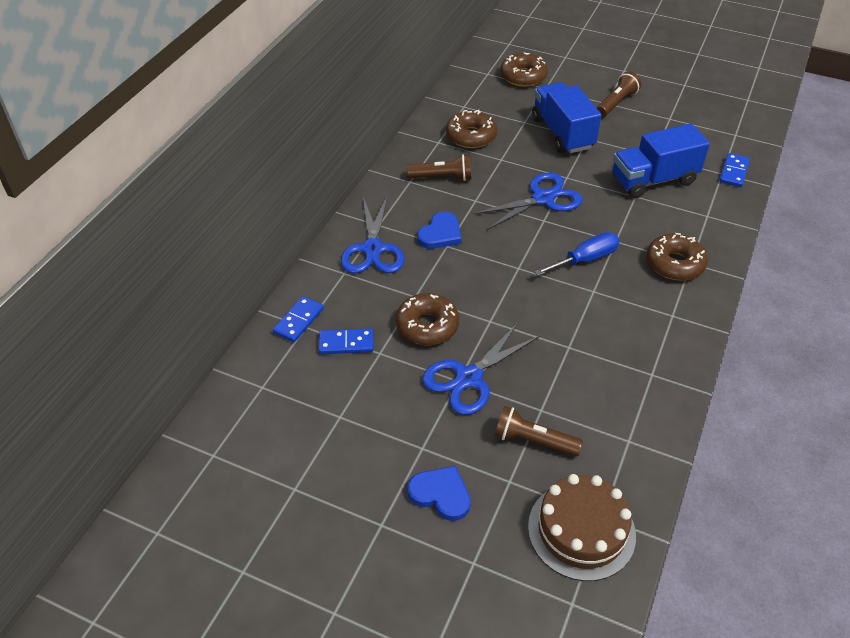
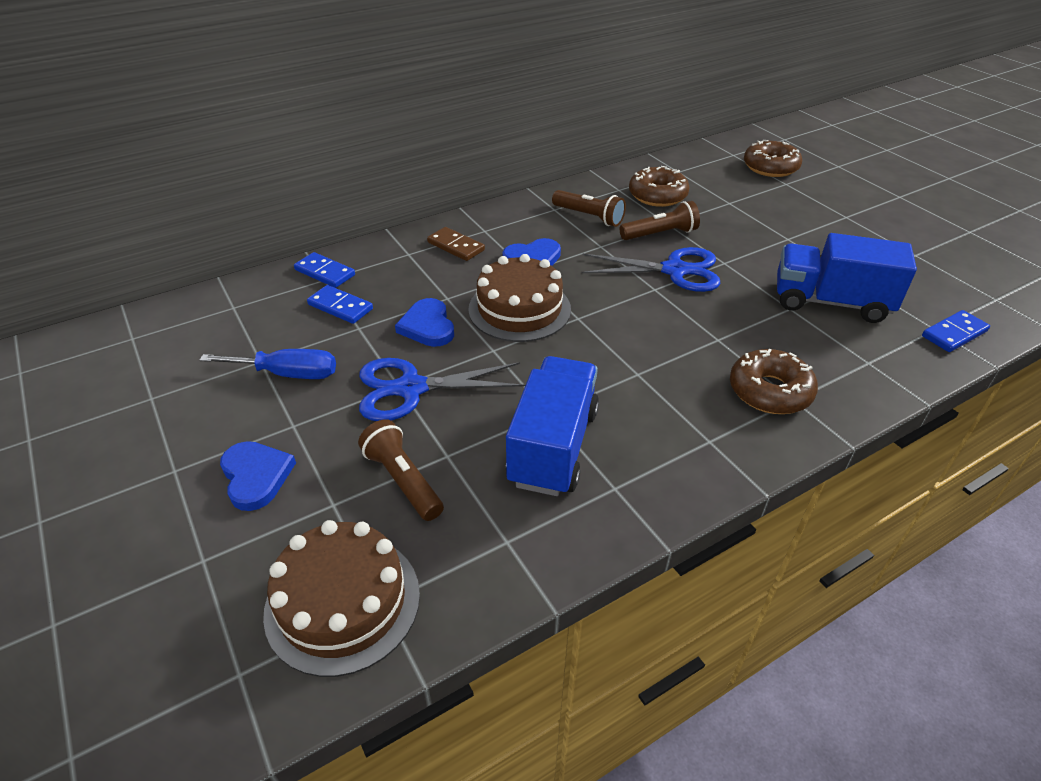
camera: 35 degrees right, 5 degrees down
(298, 321) = (325, 272): blue domino -> blue domino turned 60 degrees clockwise
(373, 249) = (455, 246): blue scissors -> brown domino
(427, 326) = (427, 326): brown donut -> blue heart
(474, 280) = (519, 309): none -> brown cake
(562, 133) = (762, 225): blue truck -> blue truck (553, 446)
(585, 259) = (661, 341): blue screwdriver -> blue screwdriver (288, 374)
(616, 103) = (859, 220): brown flashlight -> brown flashlight (660, 234)

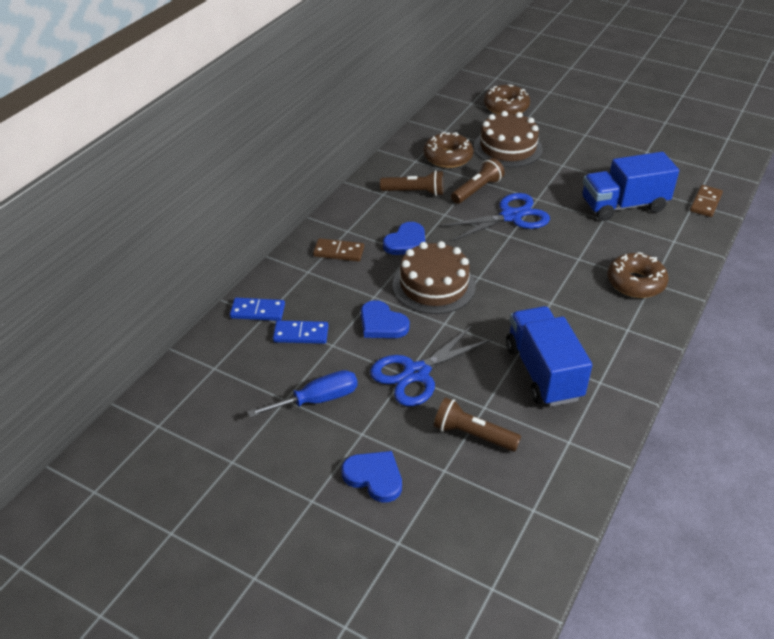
camera: 30 degrees left, 0 degrees up
(343, 602) = (510, 521): brown cake -> brown cake (508, 148)
(954, 334) = (705, 203): blue domino -> brown domino

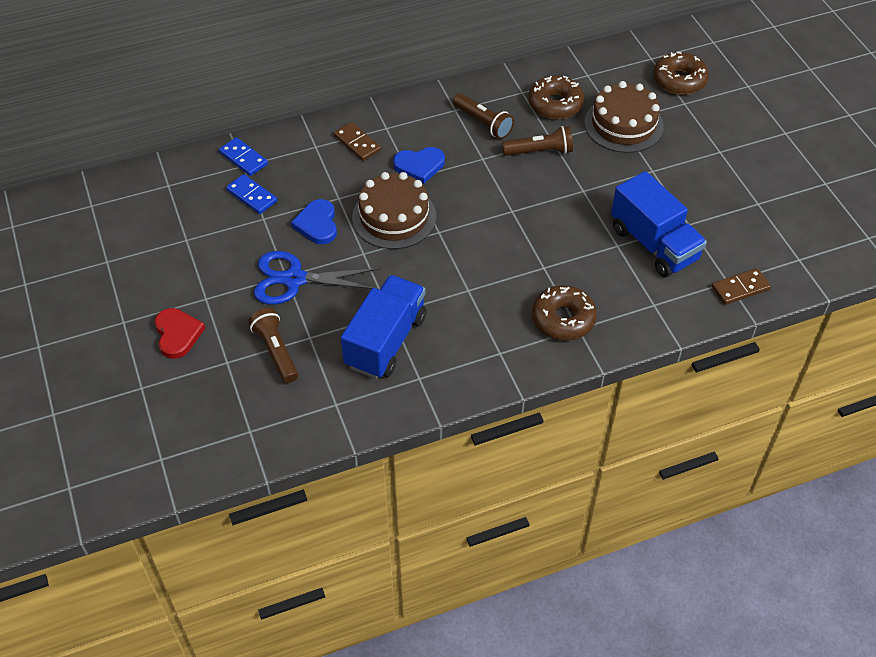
camera: 40 degrees right, 10 degrees up
(317, 400) = (205, 254): blue screwdriver -> none
(374, 477) = (177, 334): blue heart -> red heart
(511, 216) = (536, 194): blue scissors -> none
(623, 206) = (654, 244): blue truck -> blue truck turned 150 degrees counterclockwise

